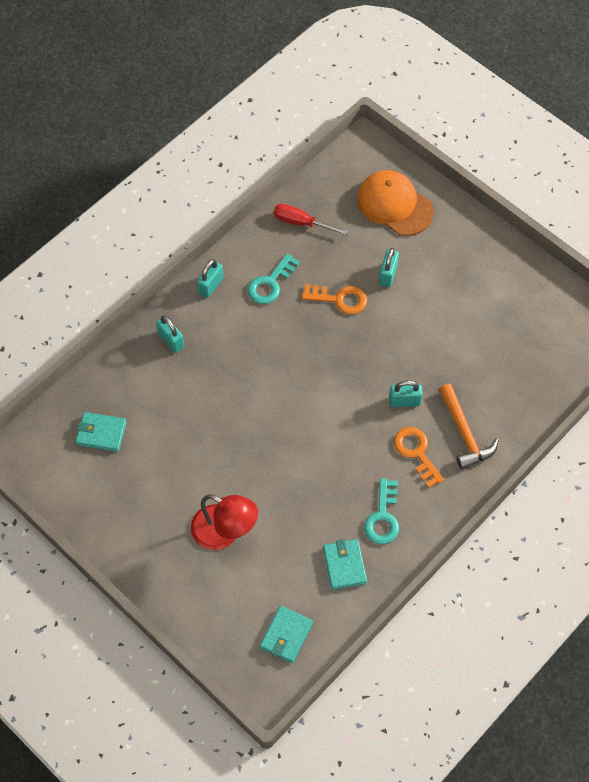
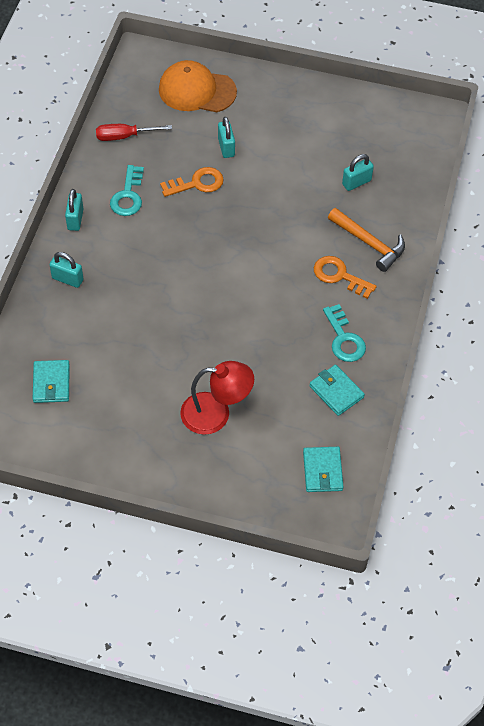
camera: 30 degrees left, 5 degrees down
(101, 433) = (51, 383): turquoise wallet -> turquoise wallet turned 75 degrees counterclockwise
(404, 401) = (303, 240): turquoise padlock -> turquoise padlock (356, 182)

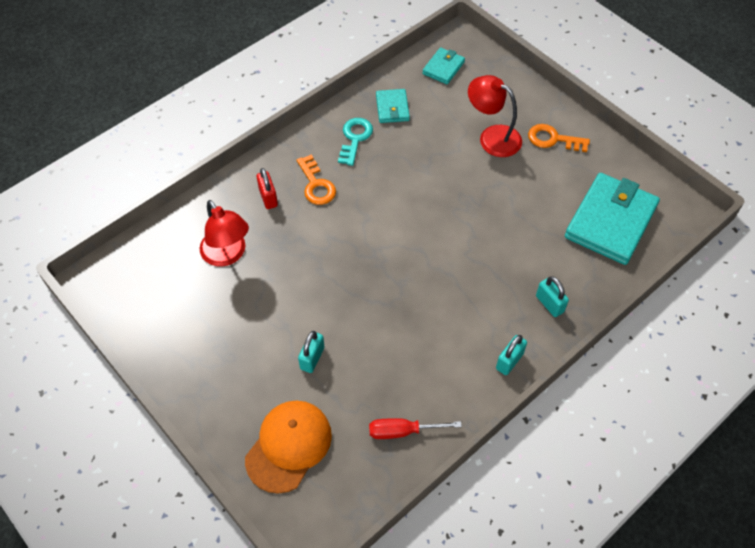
camera: 145 degrees left, 0 degrees up
(51, 383) = (610, 221): turquoise wallet -> turquoise wallet, size x2.02
(124, 136) = (403, 431): red screwdriver -> red screwdriver turned 150 degrees clockwise
(128, 196) = (443, 358): turquoise key -> none
(197, 90) = (288, 446): orange cap -> orange cap turned 105 degrees counterclockwise
(197, 183) = (369, 334): orange key -> orange key (553, 139)
(356, 182) = (227, 255): turquoise padlock -> red lamp
(369, 243) = (268, 197): orange hammer -> red padlock

